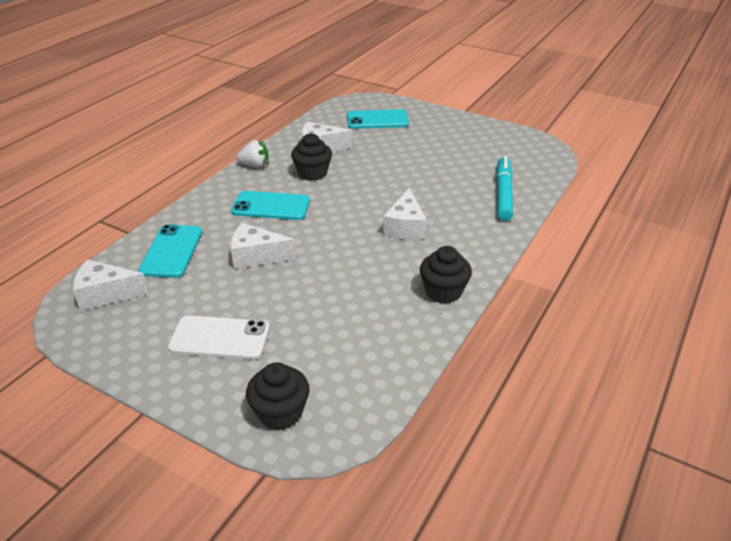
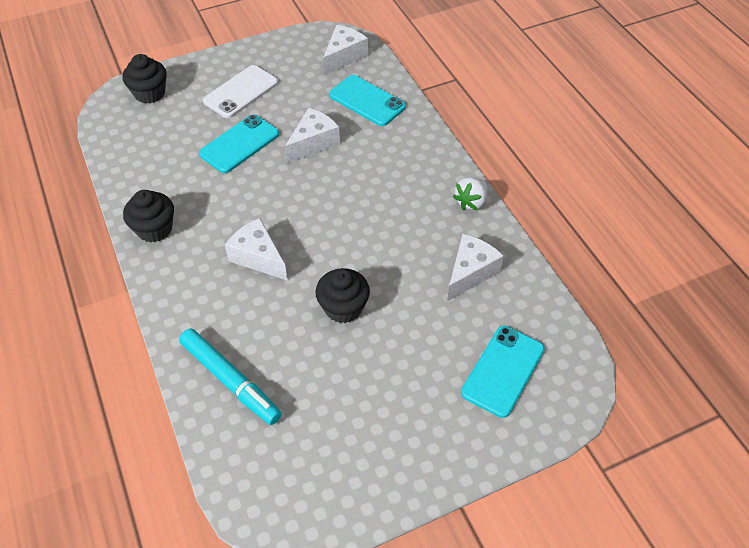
camera: 125 degrees right, 15 degrees up
(271, 206) = (381, 182): turquoise phone -> turquoise phone (239, 144)
(312, 173) = (417, 239): black cupcake -> black cupcake (343, 307)

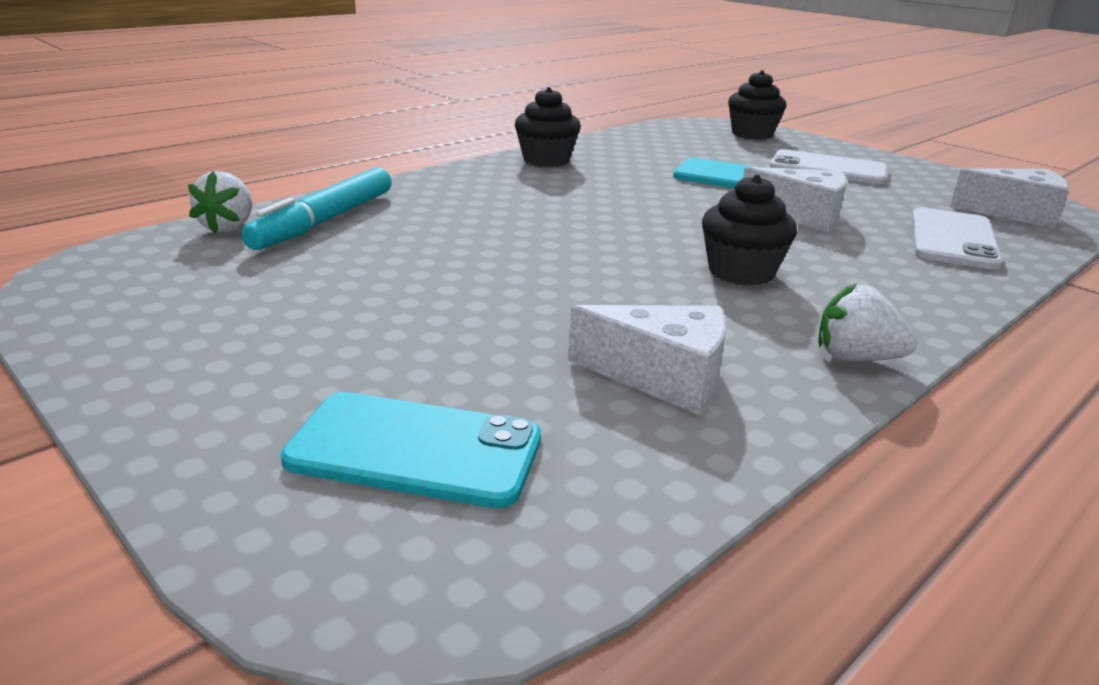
camera: 70 degrees right, 25 degrees down
(220, 438) = (229, 227): none -> white strawberry
(258, 257) = (547, 211): white cheese -> none
(343, 307) = (492, 272): black cupcake -> black cupcake (741, 272)
(367, 101) = (952, 239): turquoise phone -> white phone

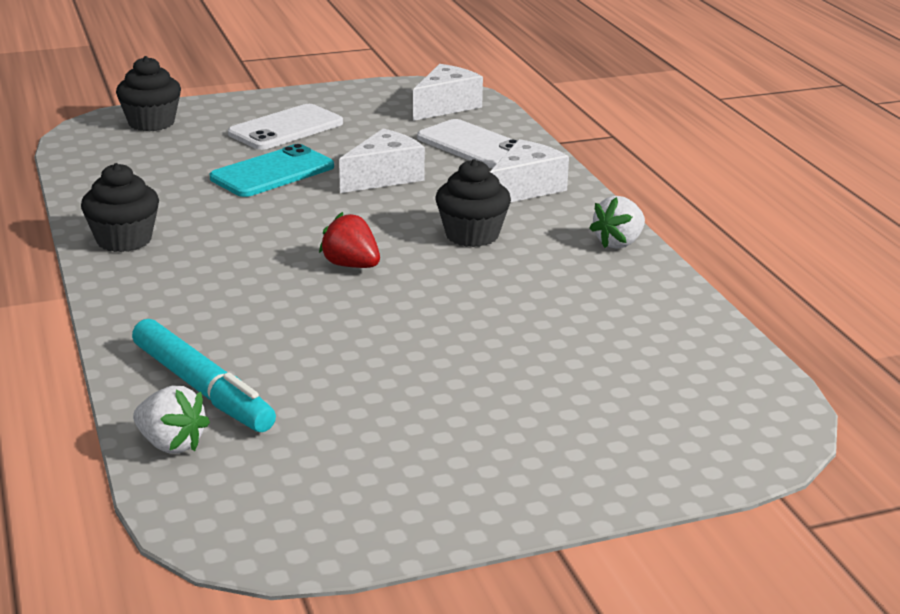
camera: 65 degrees left, 0 degrees up
(415, 450) = (647, 407): turquoise phone -> none
(600, 233) = (351, 265): none -> red strawberry
(663, 378) = (607, 308): white cheese -> white cheese (526, 189)

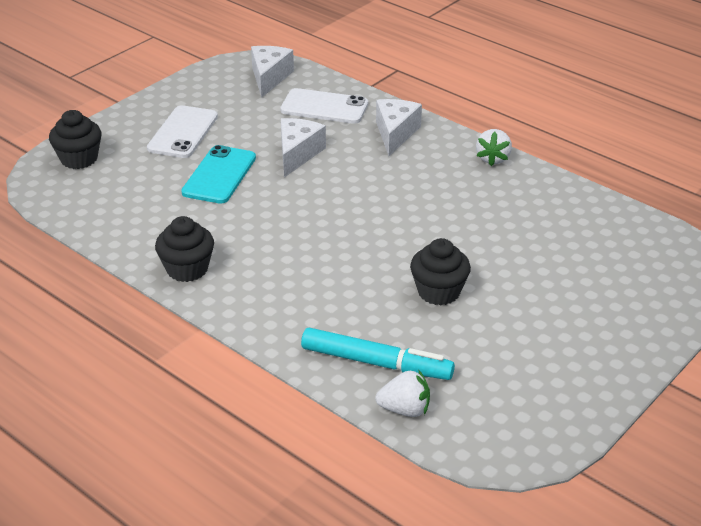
camera: 30 degrees left, 10 degrees up
(351, 265) = (358, 234): red strawberry -> none
(472, 235) = (403, 183): black cupcake -> black cupcake (438, 292)

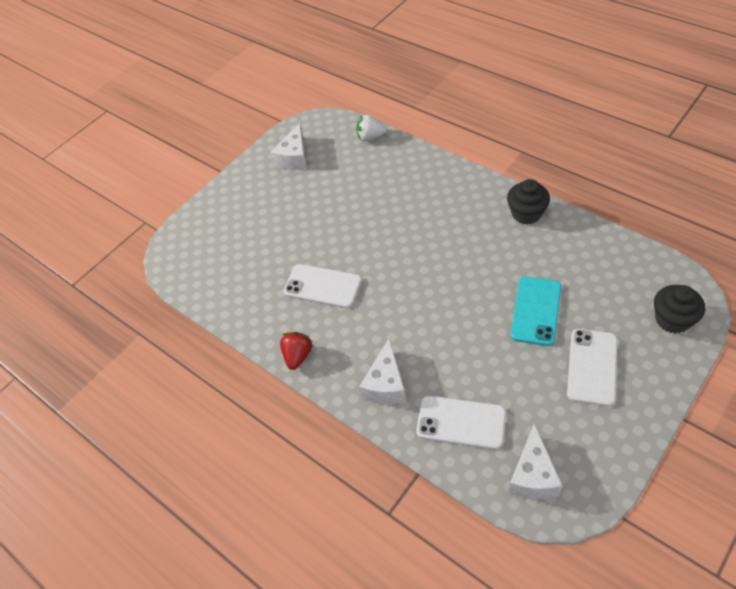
camera: 175 degrees left, 15 degrees up
(298, 154) = (473, 345): white cheese -> white cheese (294, 158)
(376, 362) = (388, 161): turquoise marker -> none
(438, 292) = (350, 214): black cupcake -> none
(471, 214) = (322, 286): none -> white phone
(493, 158) = (298, 356): white strawberry -> red strawberry

